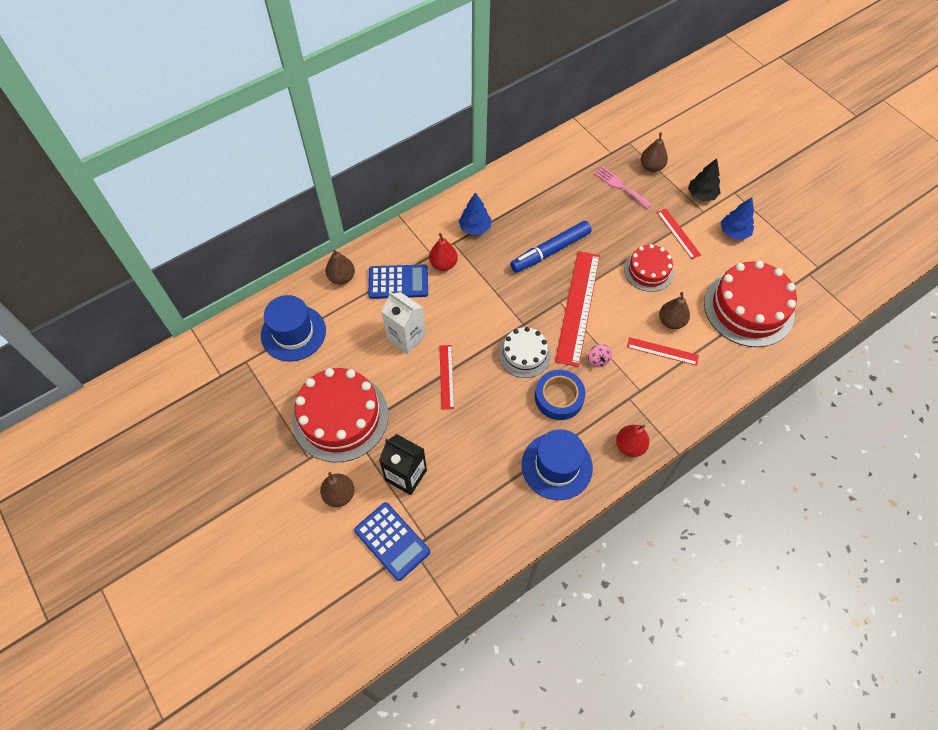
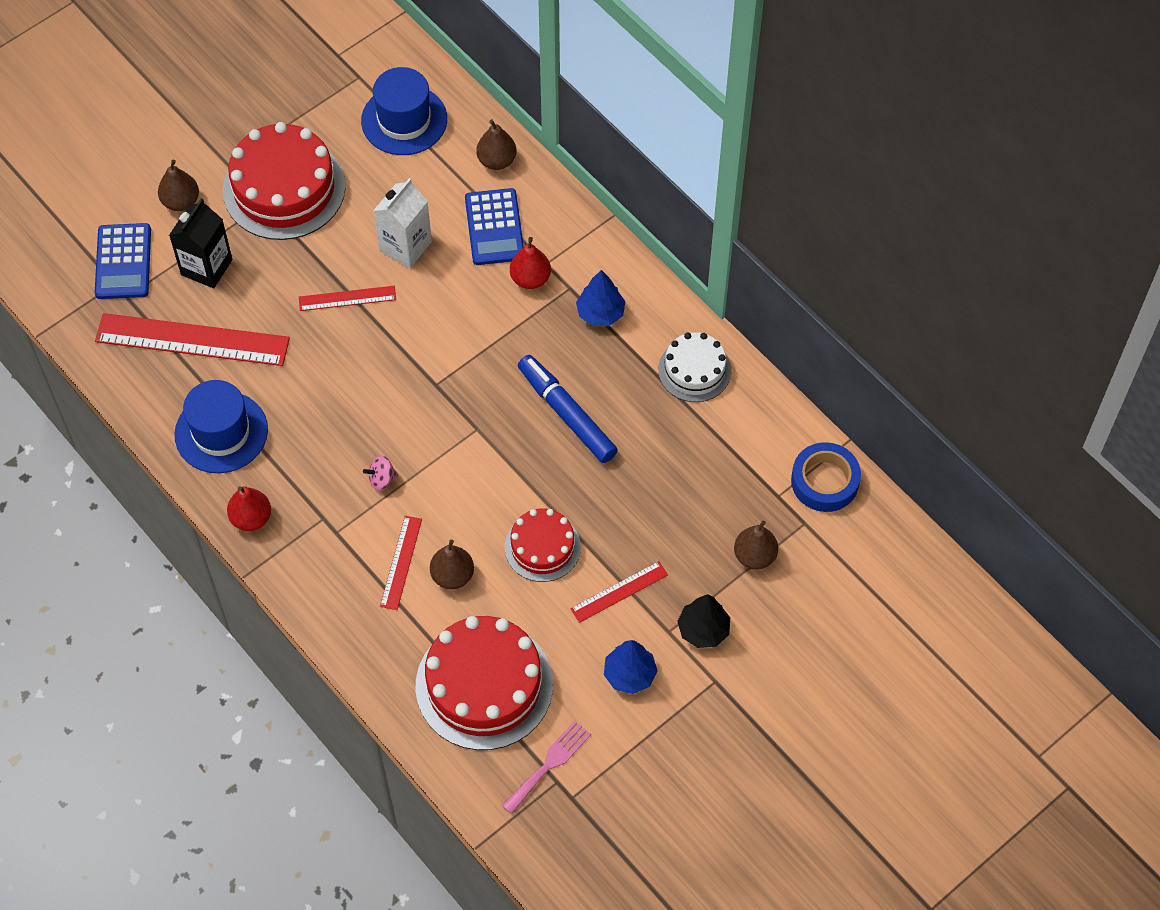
camera: 85 degrees right, 0 degrees up
(392, 541) = (123, 262): blue calculator -> blue calculator turned 45 degrees counterclockwise
(524, 354) = (386, 388): white cake -> white cake (694, 370)
(559, 397) = (321, 432): blue tape -> blue tape (824, 481)
(578, 307) = (469, 453): red ruler -> red ruler (192, 340)
(620, 186) = (707, 509): pink fork -> pink fork (549, 764)

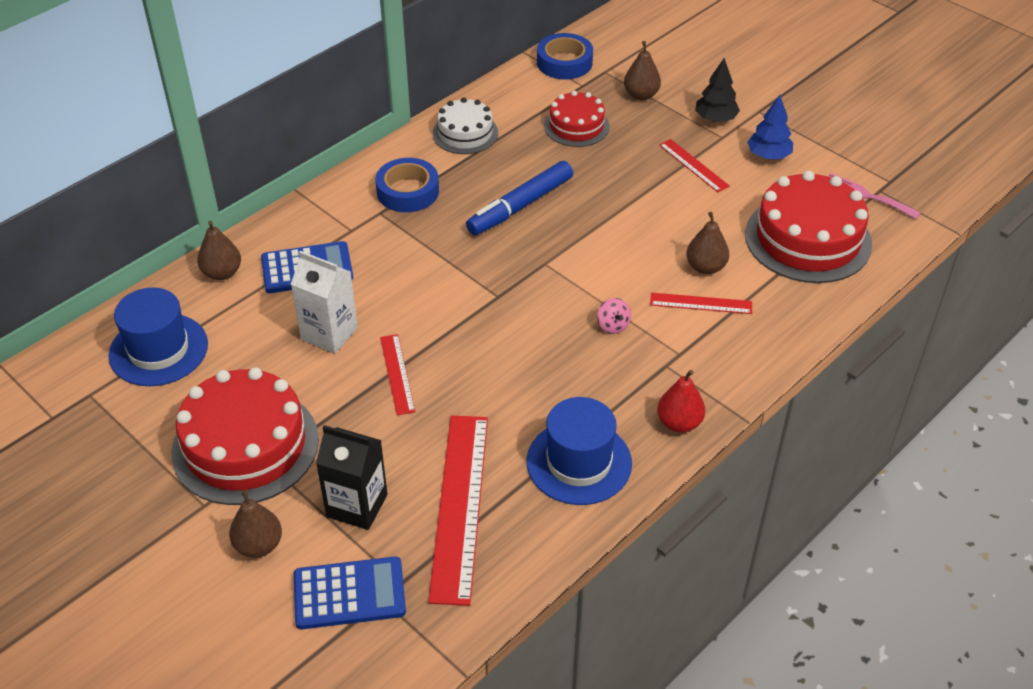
camera: 95 degrees left, 15 degrees down
(530, 279) = (369, 239): red pear -> none
(542, 547) = (661, 212): red cake -> red cake (576, 126)
(600, 313) = (408, 191): blue tree -> blue tape

